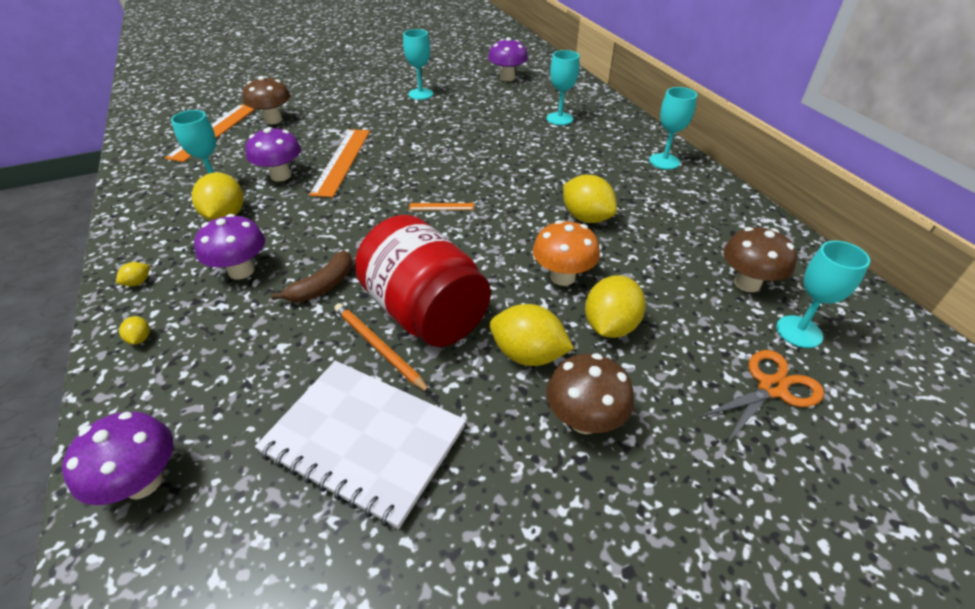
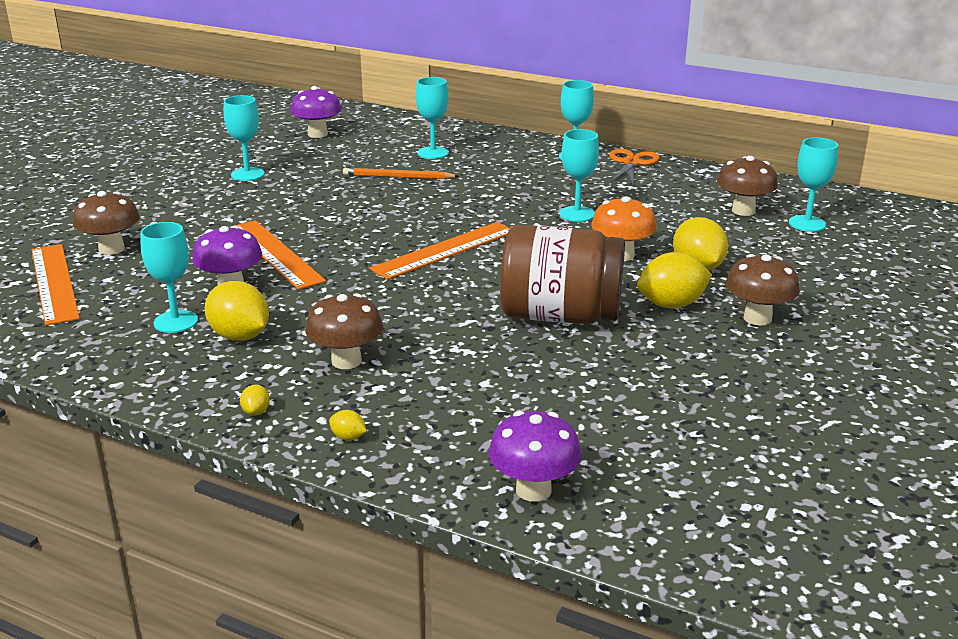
camera: 40 degrees left, 15 degrees down
(241, 271) = (346, 361): purple mushroom -> brown mushroom
(323, 286) = (444, 337): brown banana -> none
(364, 440) = (644, 393): white notebook -> none
(378, 347) = (562, 348): orange pencil -> orange pencil (398, 177)
(425, 313) = (560, 316): red jar -> brown jar
(441, 206) = (444, 250): orange ruler -> orange ruler, size x2.22
(586, 218) = (577, 214): yellow lemon -> turquoise goblet
(771, 388) = (831, 257): orange scissors -> orange scissors (632, 163)

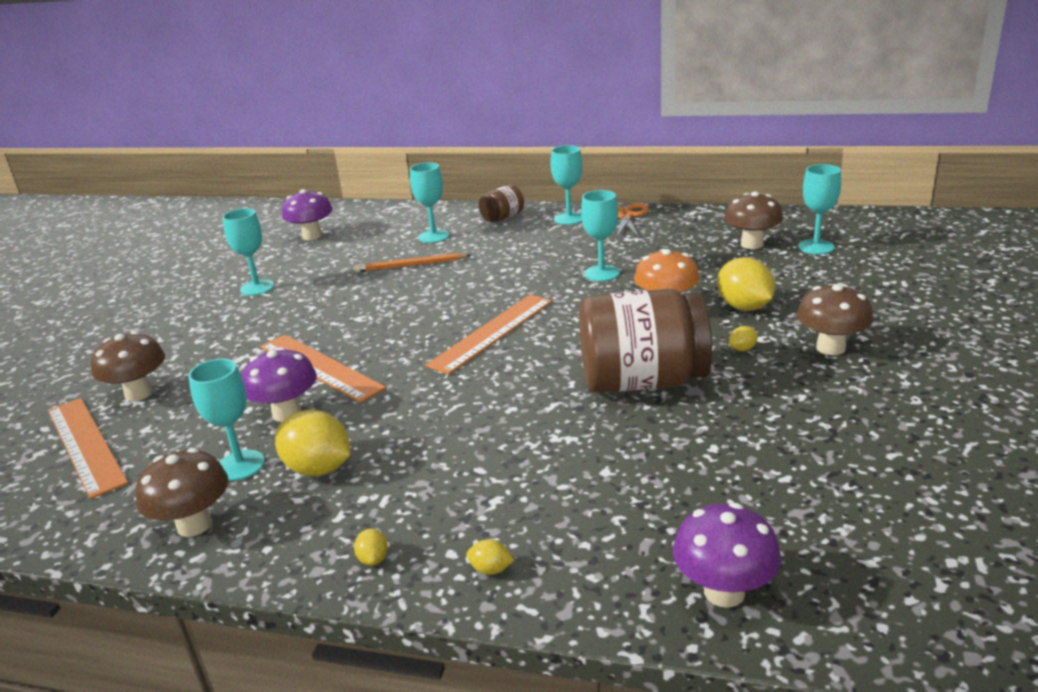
camera: 10 degrees left, 0 degrees up
(346, 361) = (447, 475): brown mushroom -> brown mushroom (194, 525)
(509, 145) = (502, 218): none -> brown jar
(671, 305) = (742, 349): yellow lemon -> yellow lemon, size x0.44

